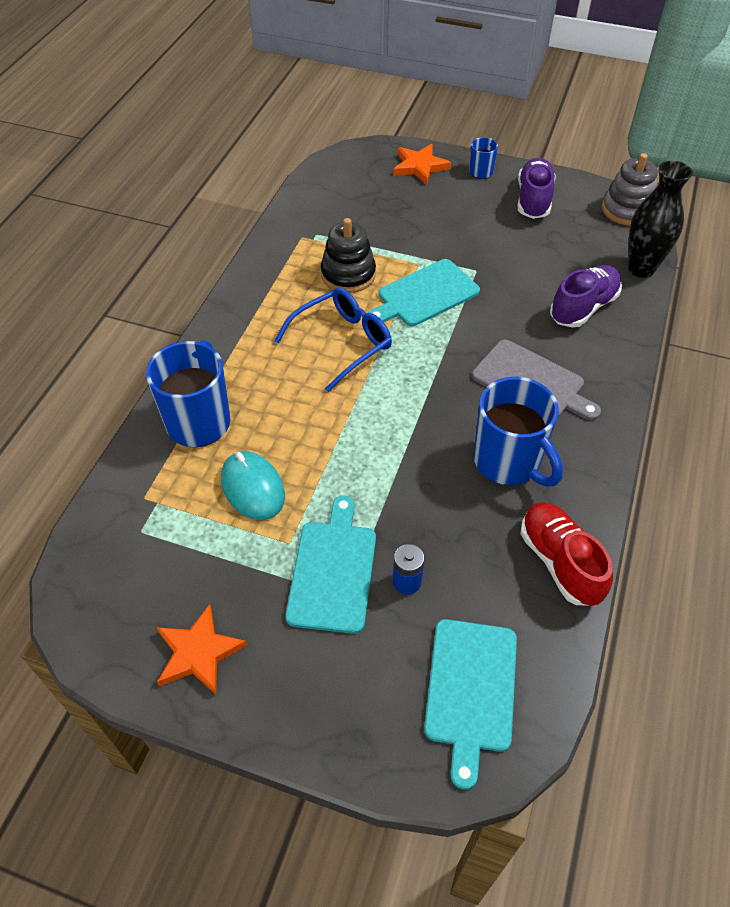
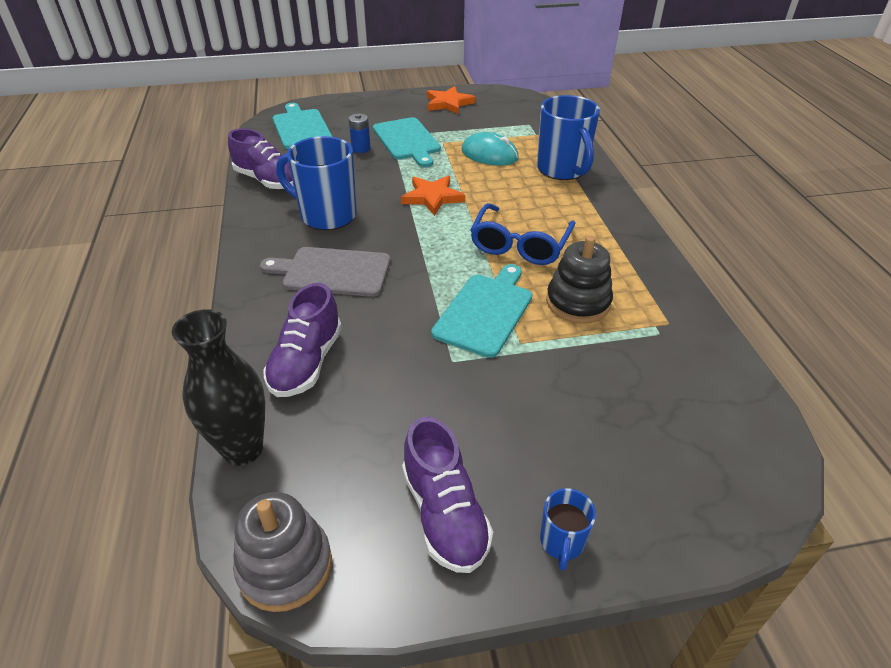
camera: 150 degrees right, 10 degrees down
(420, 166) = (658, 504): orange star -> orange star (432, 197)
(559, 562) = (268, 180): red shoe -> purple shoe

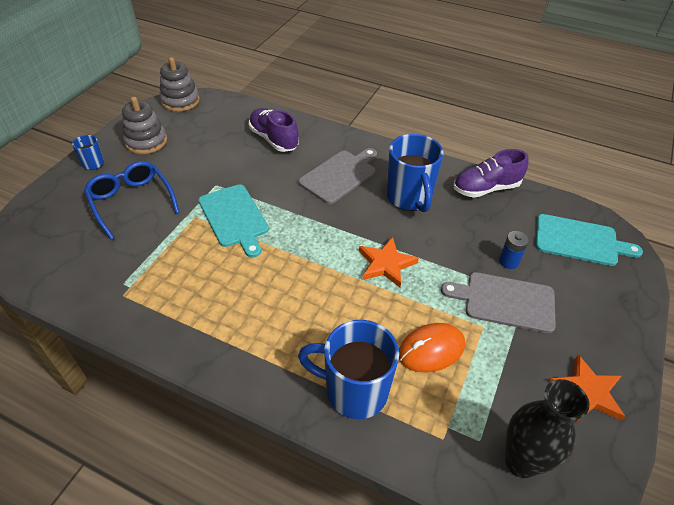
camera: 125 degrees right, 5 degrees up
(243, 449) = (244, 107): black vase -> black vase (521, 462)
(326, 215) = (409, 198): blue mug -> blue mug turned 105 degrees clockwise
(407, 140) = (505, 301): turquoise cutting board -> grey cutting board
(444, 514) = (146, 141): purple shoe -> grey stacking toy
(489, 154) = (431, 349): turquoise mouse -> orange mouse
(520, 245) = (276, 276): blue glasses -> blue glasses (131, 202)
(578, 302) = (191, 264): black stacking toy -> none

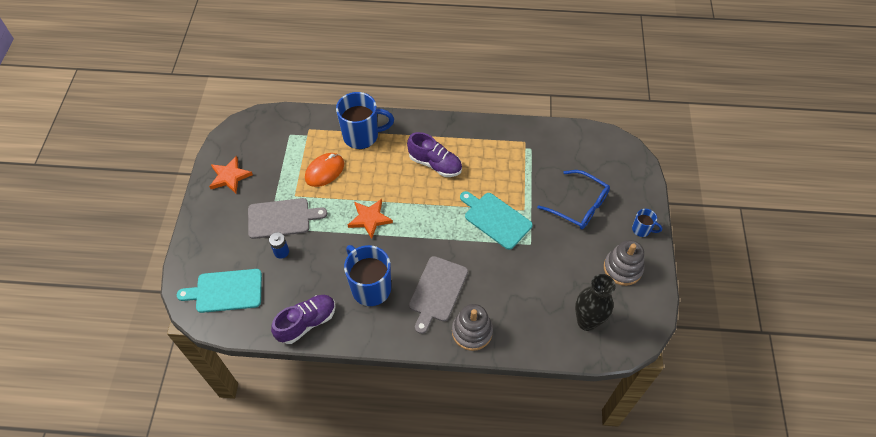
camera: 160 degrees right, 10 degrees up
(180, 101) = (639, 334): grey stacking toy -> grey stacking toy (472, 331)
(274, 139) = (516, 314): purple shoe -> purple shoe (435, 164)
(521, 462) = (267, 131): black vase -> black vase (587, 322)

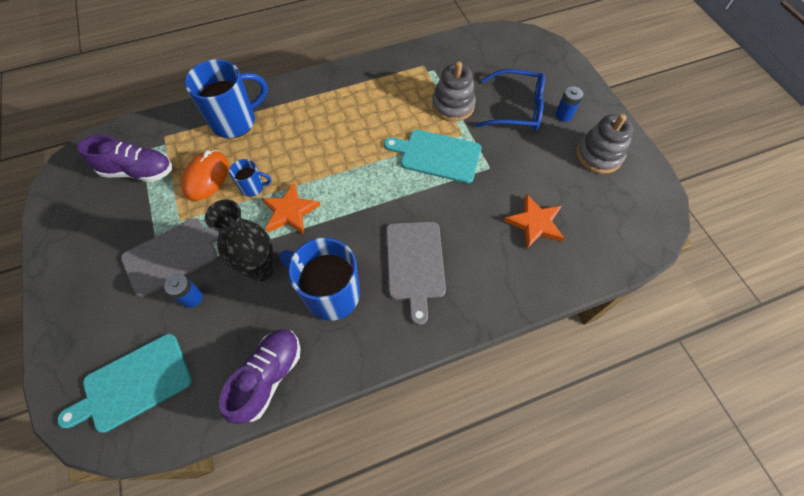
camera: 25 degrees left, 5 degrees up
(229, 176) = (79, 230): orange star -> orange star (535, 223)
(435, 164) = (337, 122): purple shoe -> purple shoe (138, 171)
(472, 331) = (481, 294): grey stacking toy -> grey stacking toy (453, 105)
(587, 322) = (598, 227): black vase -> black vase (261, 269)
(614, 225) = (563, 115): none -> blue battery
(642, 229) = (592, 109): blue mug -> blue mug (253, 187)

